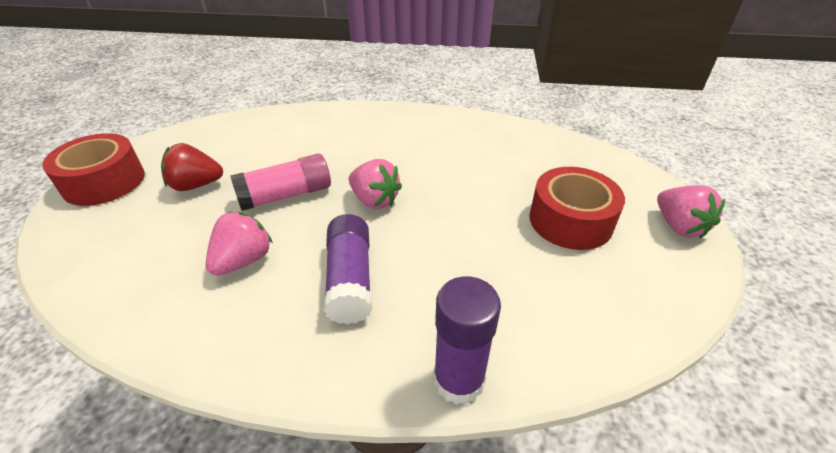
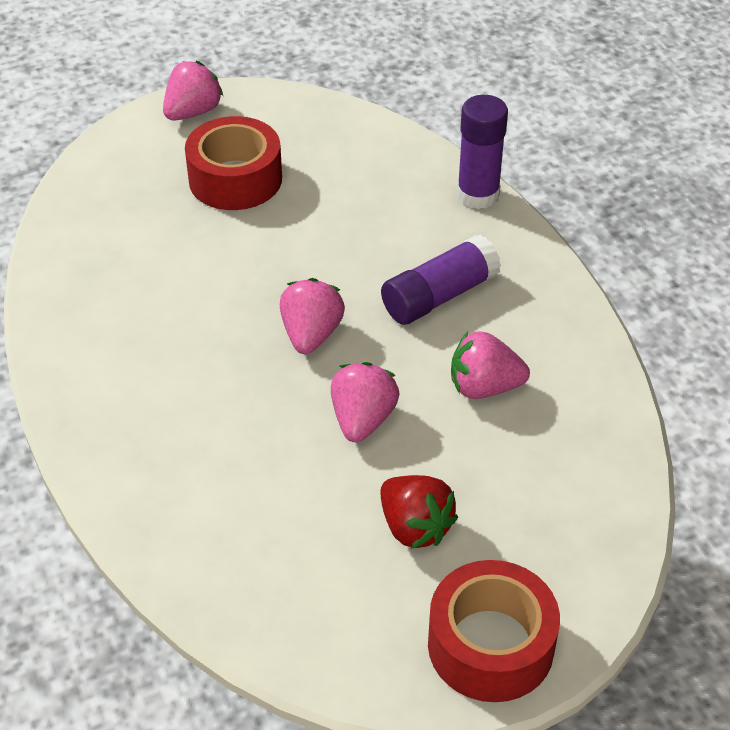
camera: 120 degrees left, 5 degrees up
(286, 195) = (362, 420): pink glue stick -> pink strawberry

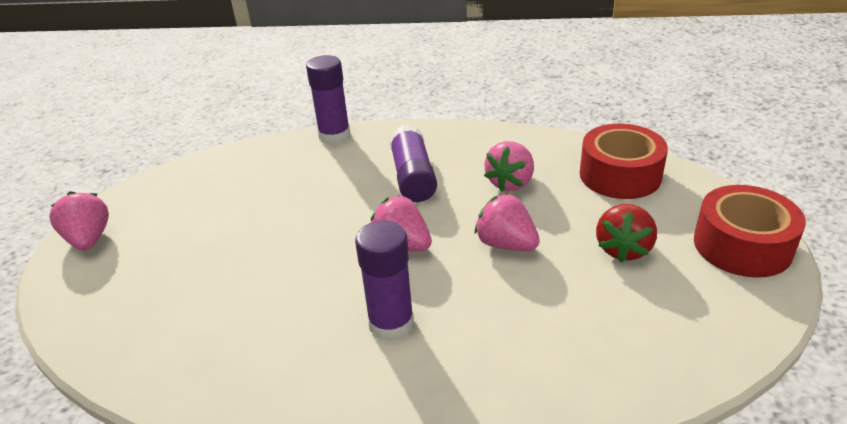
camera: 60 degrees left, 10 degrees down
(193, 372) = (391, 324): none -> purple glue stick
(235, 179) = (195, 237): red tape -> red tape (620, 175)
(414, 527) = (623, 249): red strawberry -> red strawberry turned 120 degrees clockwise

